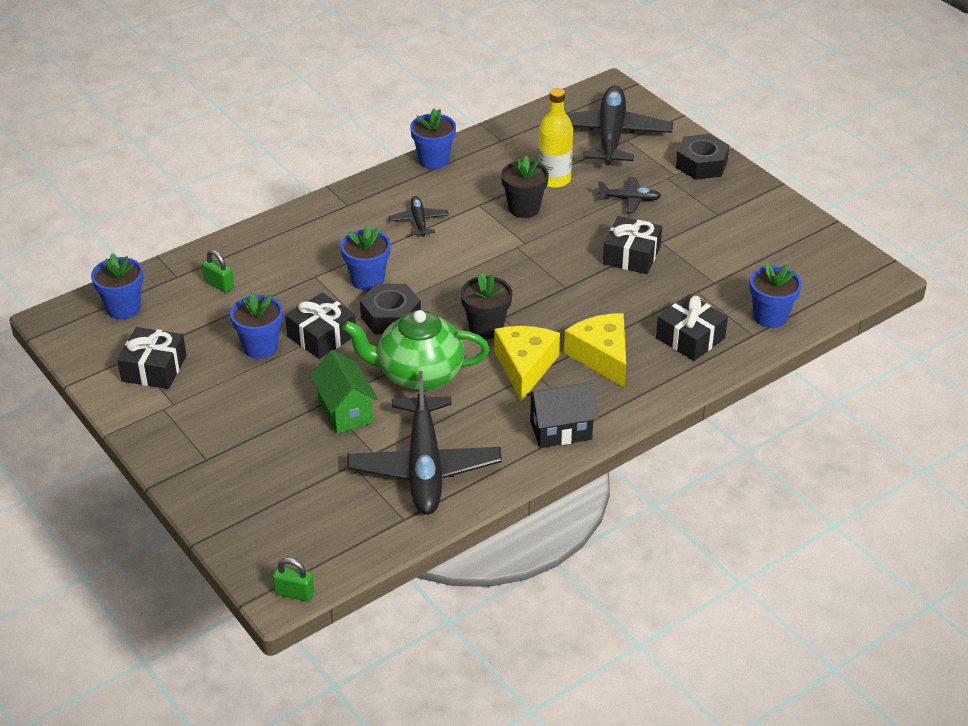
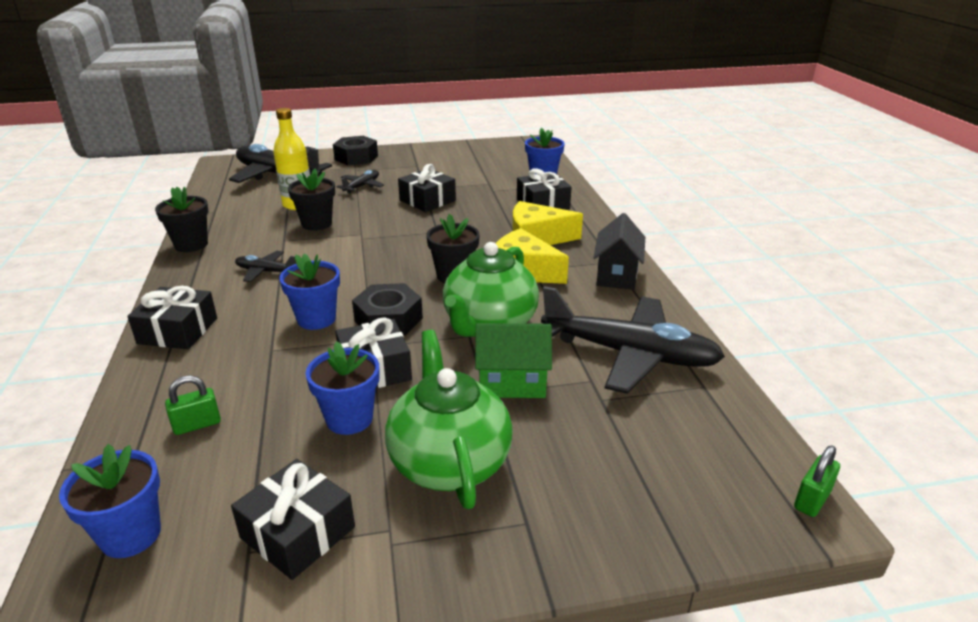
camera: 65 degrees left, 10 degrees down
(242, 408) = (449, 462): none -> green teapot
(310, 222) = (178, 331): none -> black gift
(433, 160) = (191, 245): blue flower pot -> black flower pot

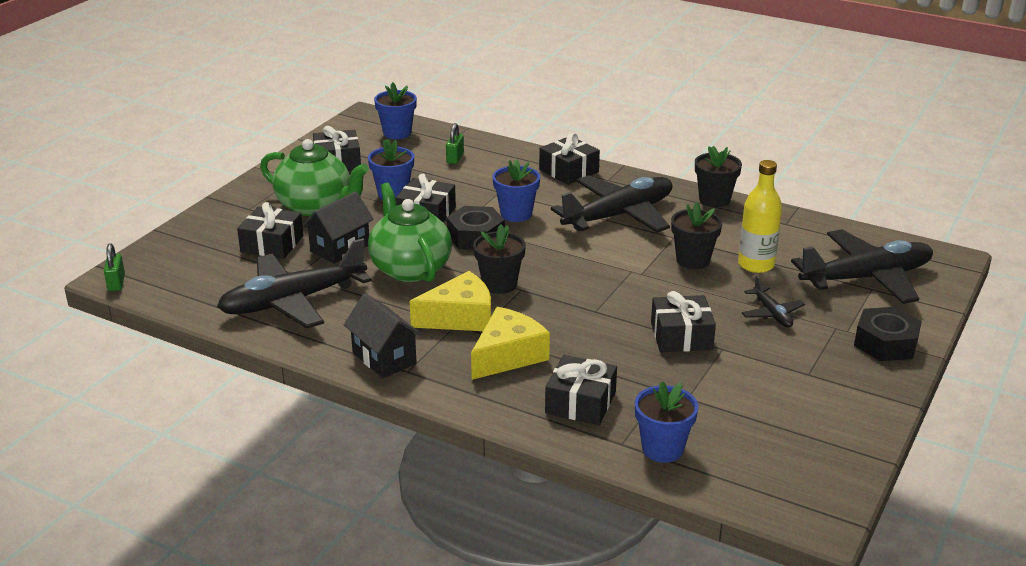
camera: 130 degrees right, 0 degrees up
(266, 272) = (619, 215): black plane -> black plane, size x2.17
(512, 383) = (340, 248): green house -> black house
(569, 436) = (272, 244): none -> black gift

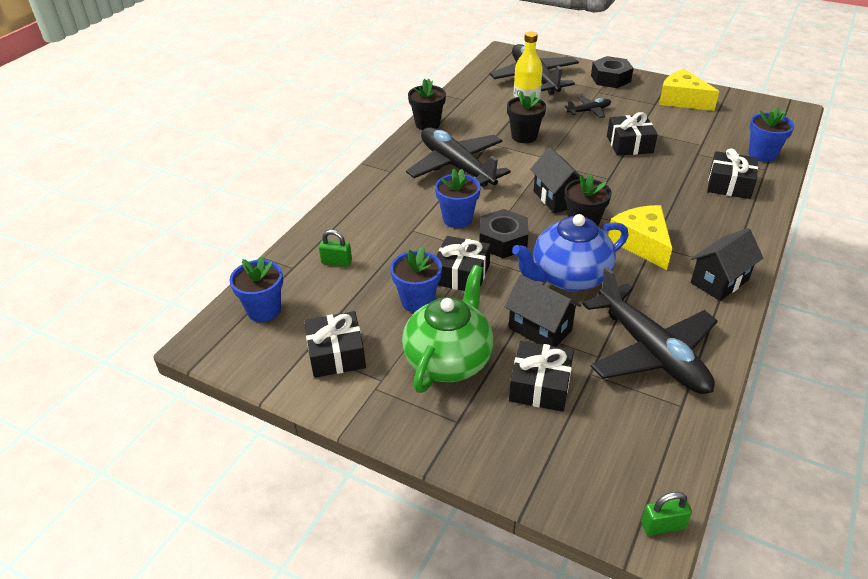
camera: 90 degrees left, 10 degrees up
(410, 268) = (568, 277): green teapot -> blue teapot
(508, 355) = (686, 217): yellow cheese -> yellow cheese (682, 100)
(552, 272) = (556, 198): none -> black house
(569, 171) = (372, 191): black gift -> none

